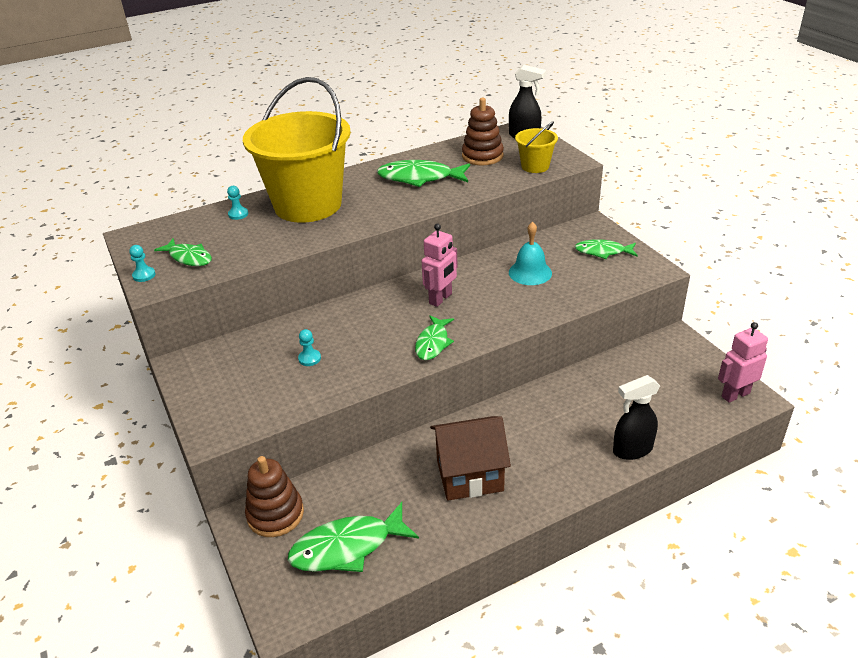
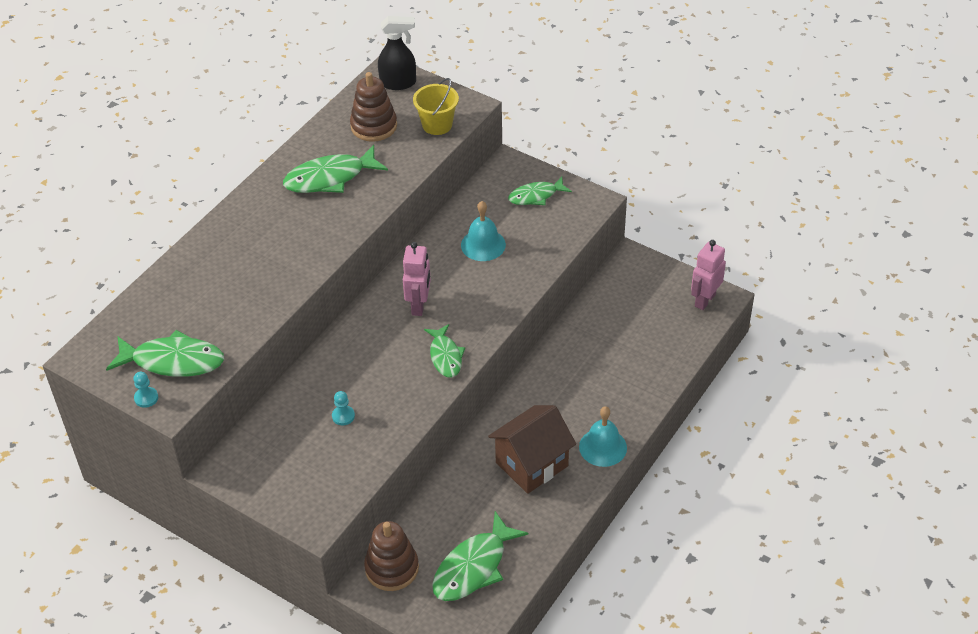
camera: 30 degrees left, 10 degrees up
(189, 258) = (173, 361): green fish -> green fish, size x1.57
(238, 214) = (174, 290): turquoise pawn -> none
(308, 205) = (240, 253): yellow bucket -> none
(550, 487) = (603, 447): none -> turquoise bell
(632, 450) = (648, 386): black spray bottle -> none

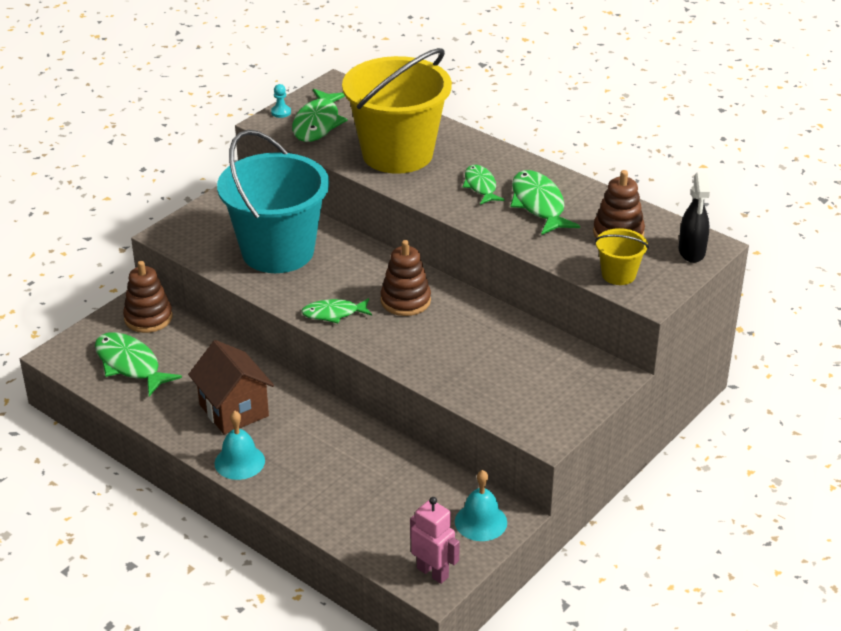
camera: 95 degrees right, 10 degrees down
(239, 287) = (397, 154): none -> yellow bucket
(343, 416) = (277, 251): turquoise pawn -> turquoise bucket
(419, 305) = (405, 301): pink robot -> brown stacking toy
(483, 245) = (486, 348): turquoise bell -> turquoise bell (481, 522)
(536, 196) = (559, 392): green fish -> green fish (480, 186)

